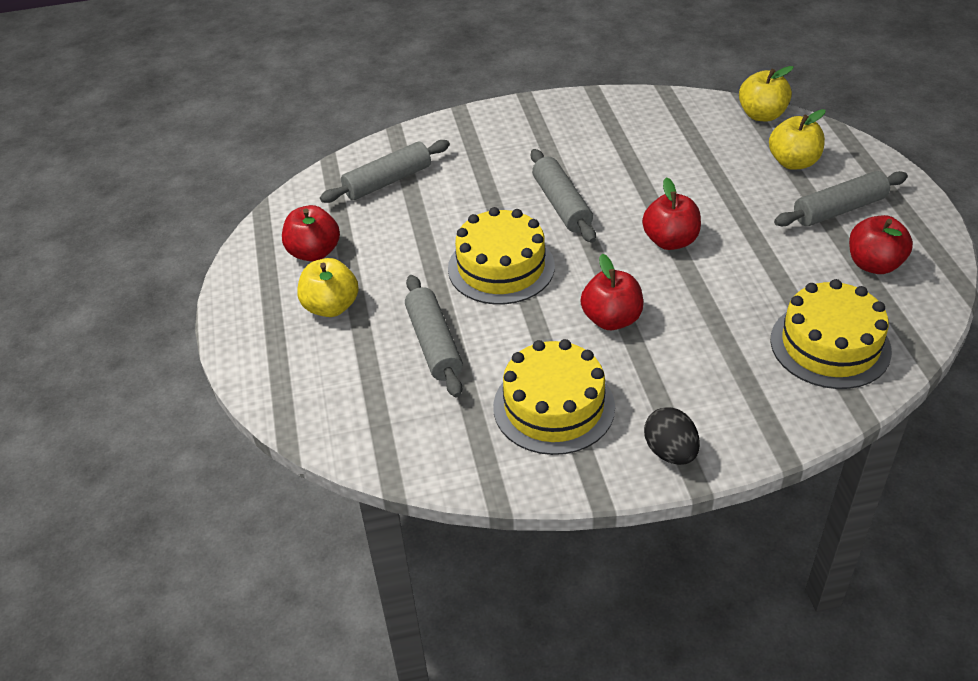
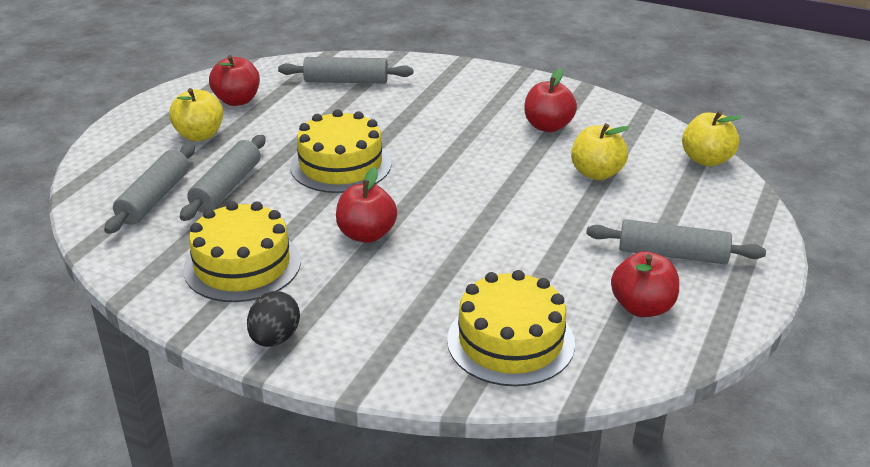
camera: 35 degrees right, 10 degrees down
(561, 205) = (444, 147): grey rolling pin -> grey rolling pin (154, 198)
(670, 241) = (491, 208): red apple -> red apple (548, 126)
(793, 162) = (683, 203): yellow apple -> yellow apple (596, 173)

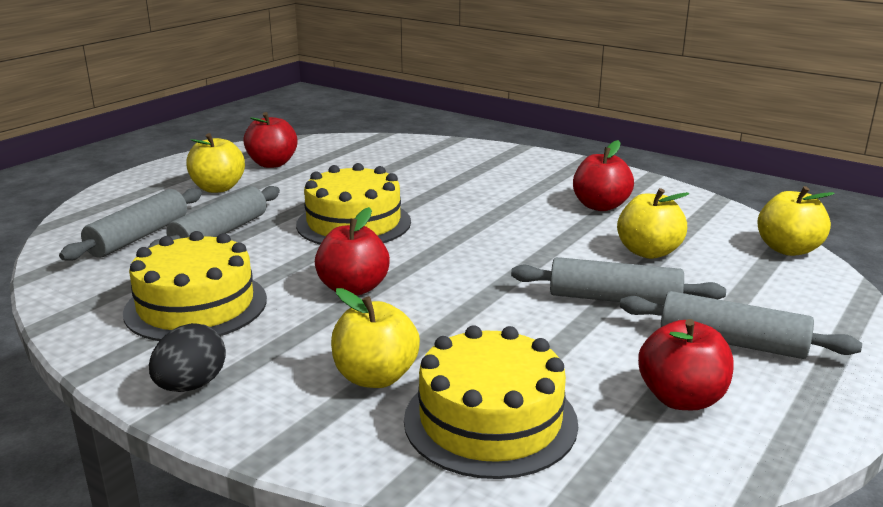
camera: 10 degrees right, 10 degrees down
(346, 81) = (392, 156): grey rolling pin -> grey rolling pin (614, 299)
(414, 315) = (375, 377): none -> yellow apple

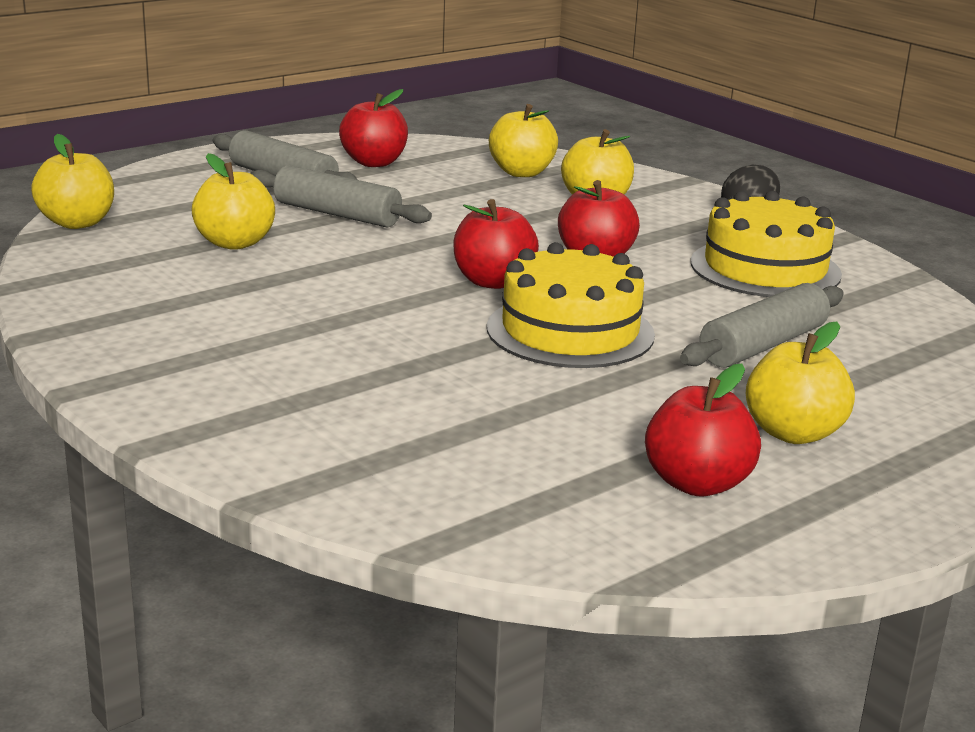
camera: 165 degrees left, 0 degrees up
(138, 237) = (881, 358): grey rolling pin -> none
(490, 420) = (522, 172): yellow cake -> yellow apple
(600, 206) = (199, 301): red apple -> red apple (493, 281)

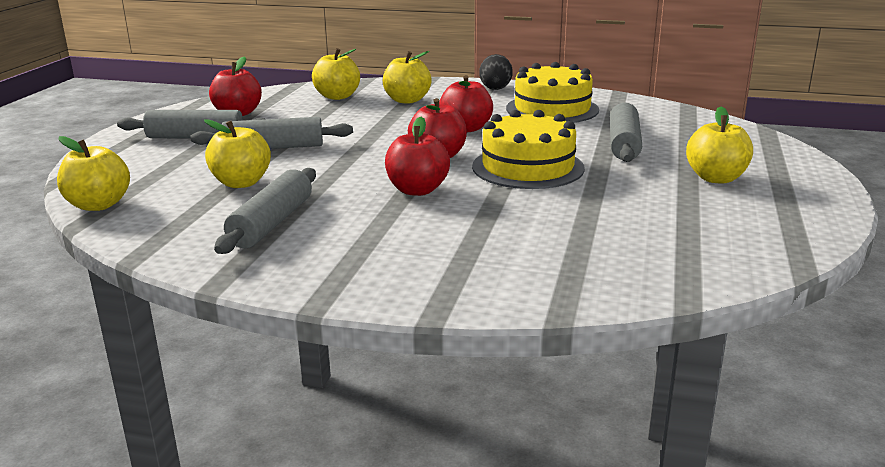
camera: 35 degrees left, 0 degrees up
(185, 295) = (272, 223): none -> grey rolling pin
(697, 483) = (729, 216): red apple -> red apple (417, 190)

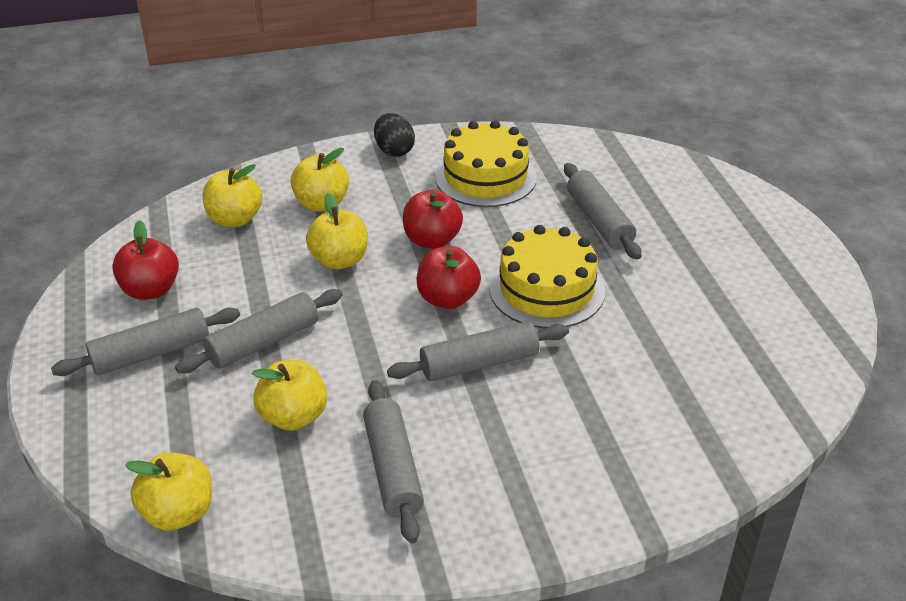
camera: 30 degrees left, 15 degrees up
(417, 190) = (479, 363): red apple -> grey rolling pin
(716, 178) = (713, 252): yellow apple -> yellow apple (339, 260)

